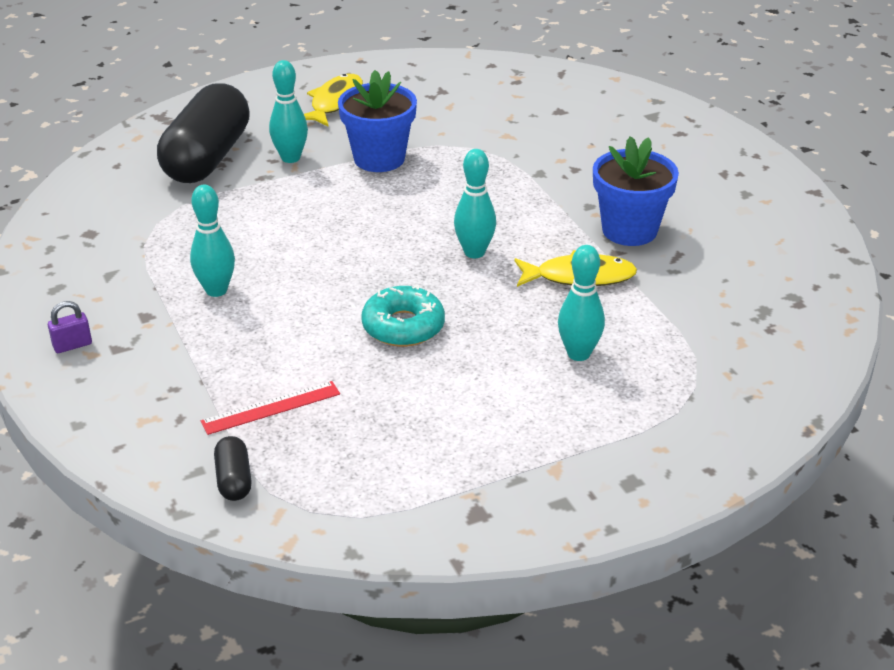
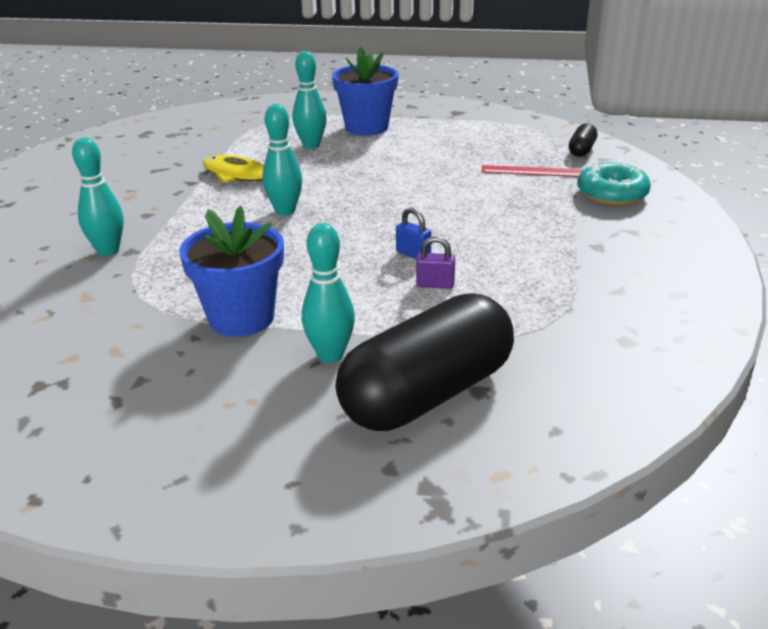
camera: 145 degrees left, 5 degrees down
(72, 345) = (672, 243): purple padlock -> purple padlock (435, 284)
(216, 290) = (522, 247): turquoise bowling pin -> turquoise bowling pin (108, 251)
(308, 249) = (413, 254): none -> blue padlock
(334, 102) = (181, 423): yellow fish -> none
(403, 326) = (400, 185): turquoise donut -> turquoise donut (612, 194)
(629, 230) = (154, 191): blue flower pot -> blue flower pot (366, 127)

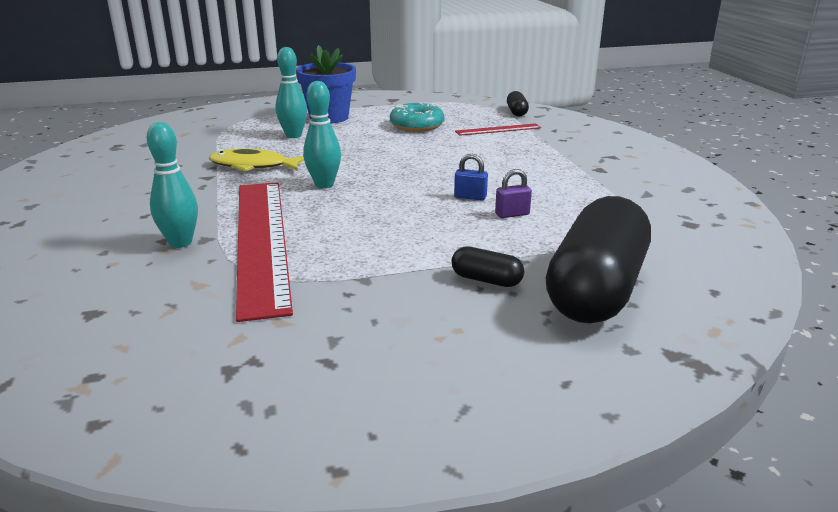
camera: 25 degrees left, 5 degrees down
(174, 263) = (261, 240): none -> red ruler
(241, 318) = (376, 269): blue flower pot -> none
(330, 355) = (486, 280): turquoise bowling pin -> black capsule
(612, 194) = (570, 136): turquoise donut -> turquoise donut (417, 125)

